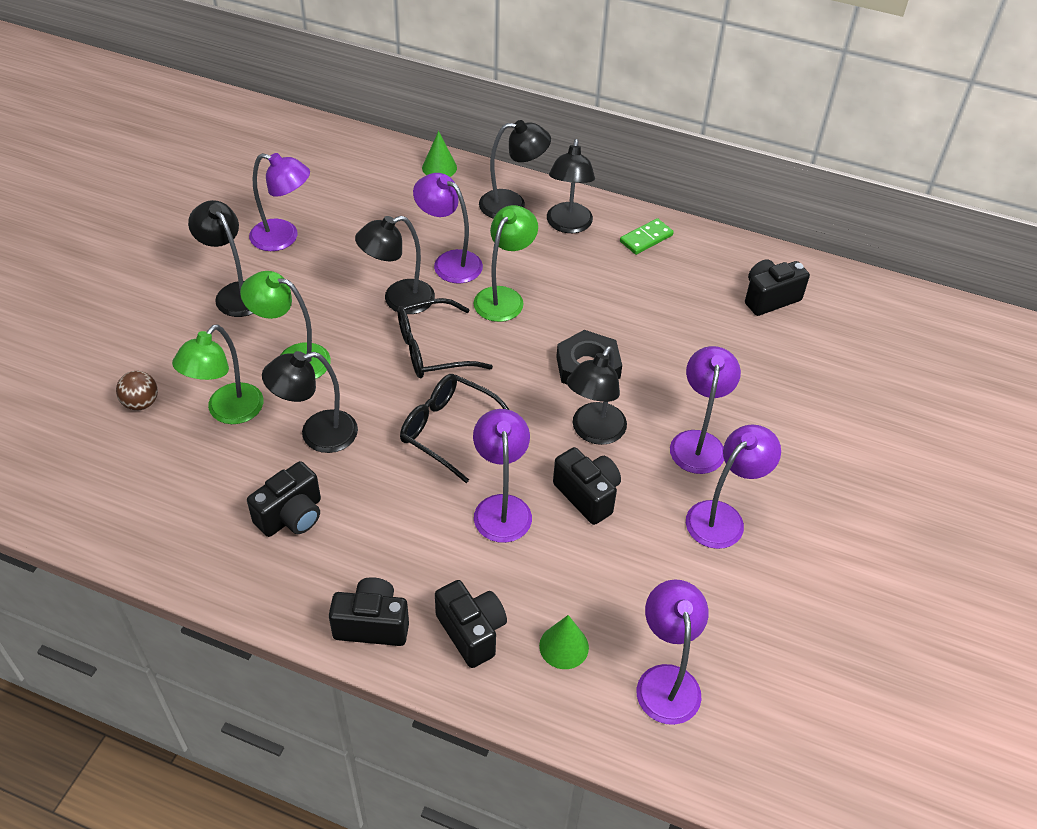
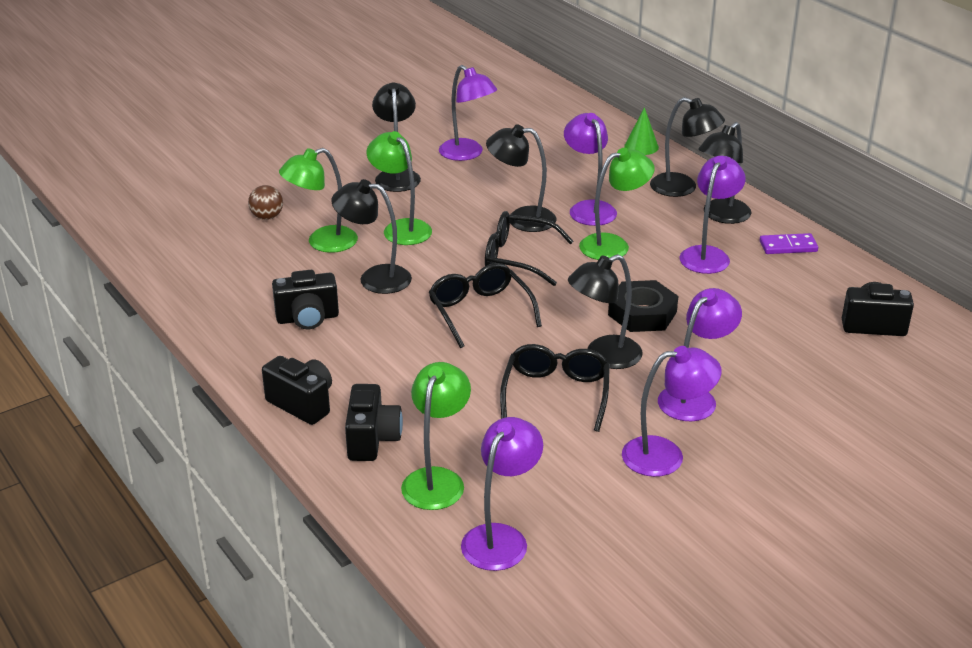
camera: 35 degrees right, 15 degrees down
(501, 507) = (474, 374): purple lamp -> purple lamp (708, 255)
(564, 646) = (437, 479): green cone -> green lamp
(587, 495) = (556, 394): black camera -> black glasses
(646, 238) = (788, 246): green domino -> purple domino

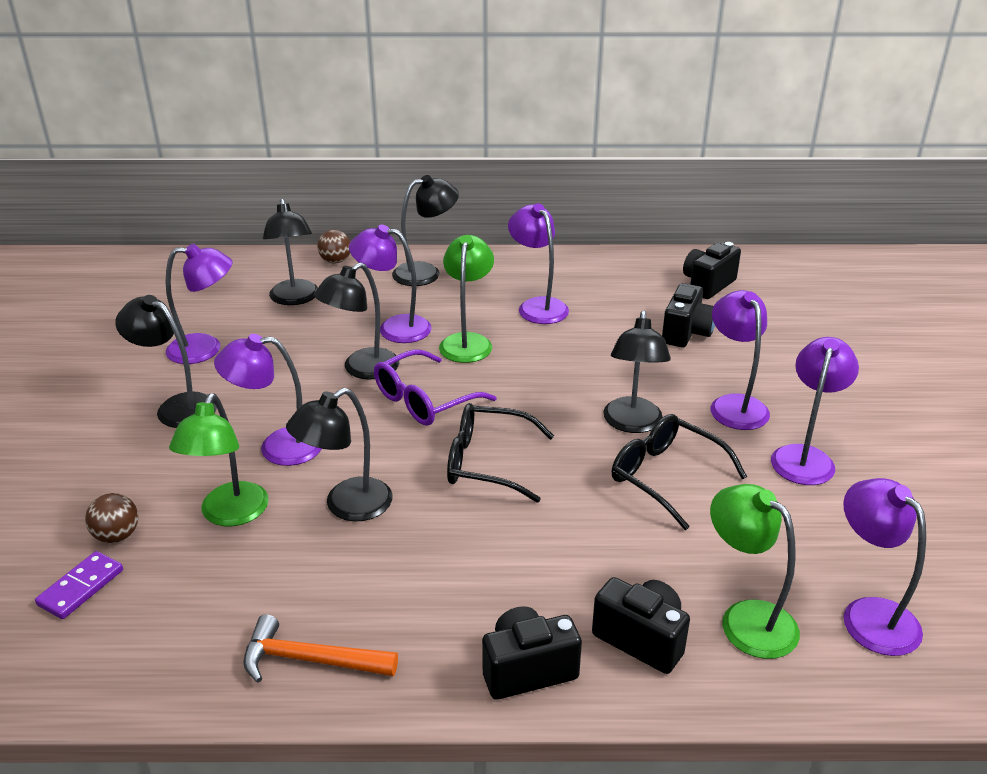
camera: 55 degrees left, 0 degrees up
(237, 324) = (310, 660): none -> orange hammer
(307, 318) = (365, 592): black camera -> black camera (686, 333)
(401, 228) = (278, 447): green lamp -> purple lamp
(518, 258) = (425, 400): black glasses -> purple glasses
(641, 146) = (335, 261): green cone -> brown ball
(642, 313) = (588, 375): black nut -> none
(721, 216) = (489, 275): black lamp -> black lamp (295, 299)
(788, 246) = (567, 269): purple domino -> purple domino (81, 587)

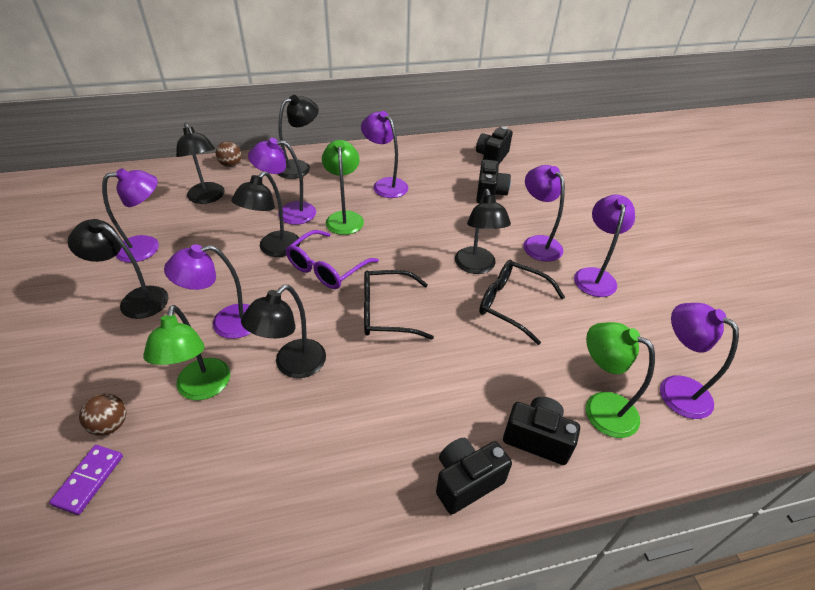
camera: 15 degrees left, 10 degrees up
(310, 660) = (300, 509): orange hammer -> none

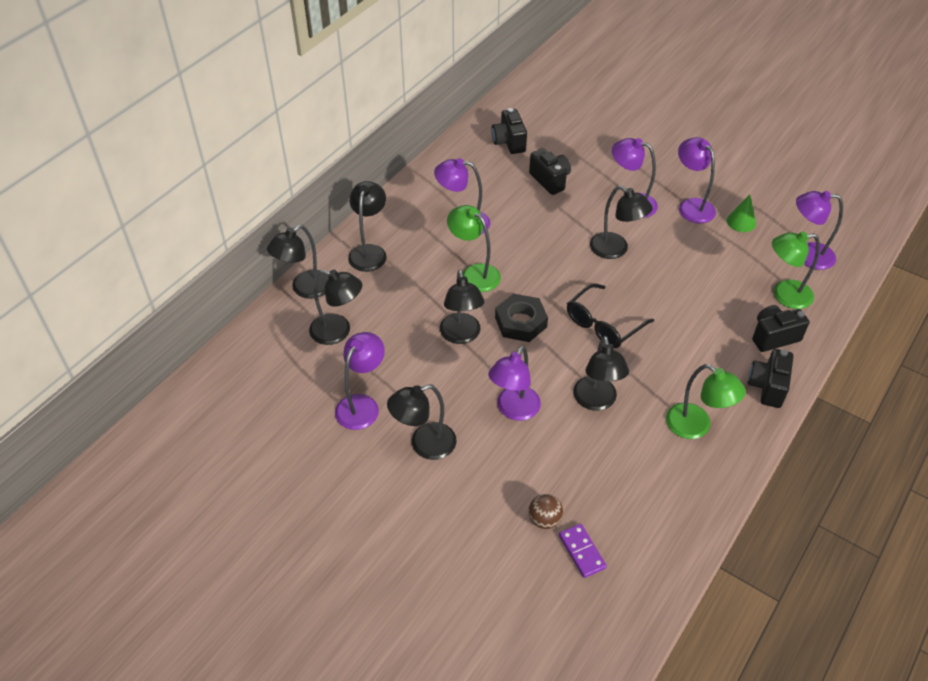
camera: 40 degrees left, 5 degrees up
(201, 389) = (564, 458): green lamp -> green lamp (696, 427)
(231, 165) = (305, 289): brown ball -> black lamp
(288, 213) = (426, 299): purple lamp -> none
(327, 268) = (521, 322): purple glasses -> black nut
(512, 305) = (669, 263): black glasses -> none
(632, 316) = (741, 222): none -> green cone

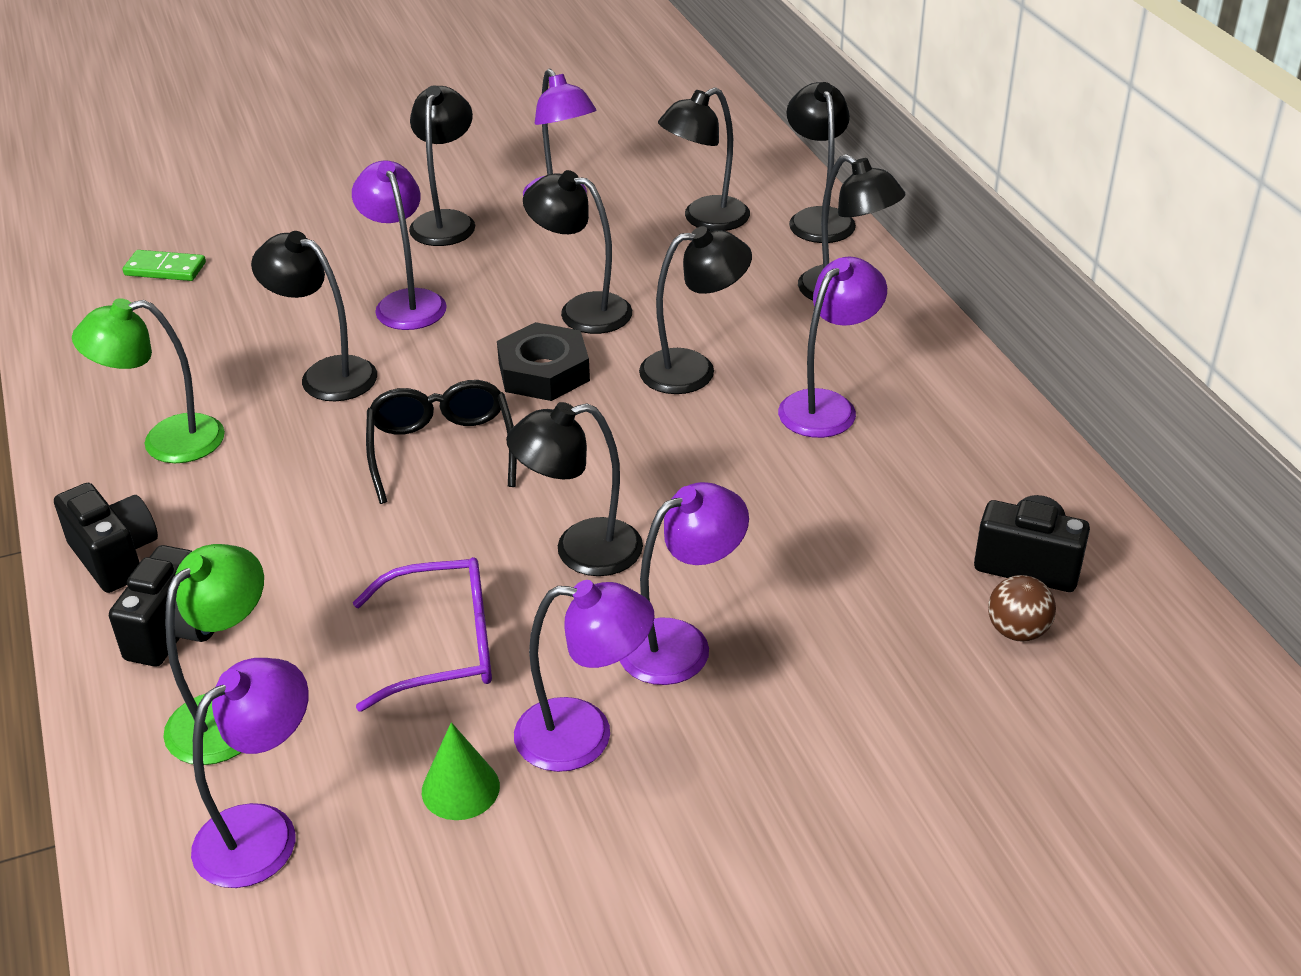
camera: 125 degrees right, 10 degrees down
(474, 273) = (693, 370): green lamp -> black lamp
(544, 519) = (237, 261): brown ball -> brown ball (1017, 631)
(550, 180) = (853, 564): black camera -> none
(581, 551) = (165, 269): purple domino -> green domino
(697, 259) = (442, 646): none -> purple glasses

